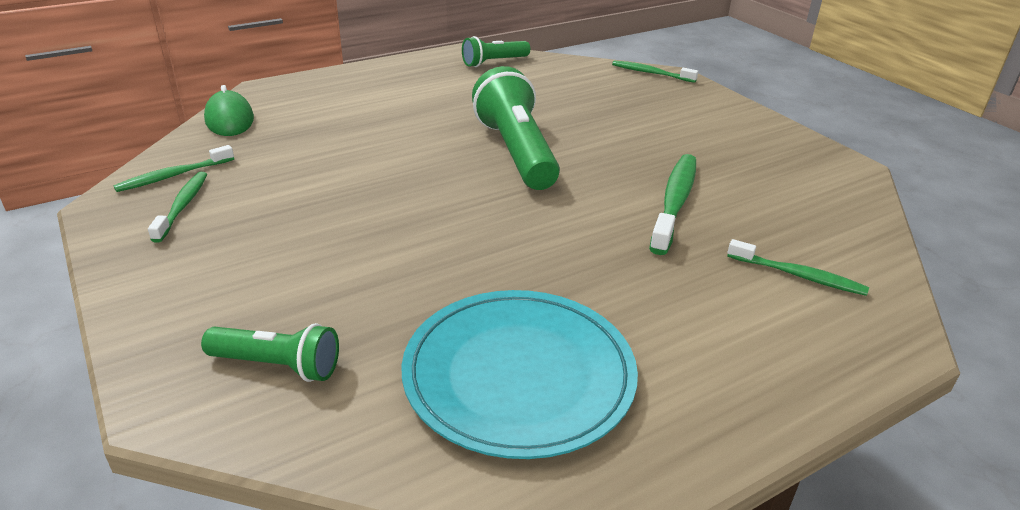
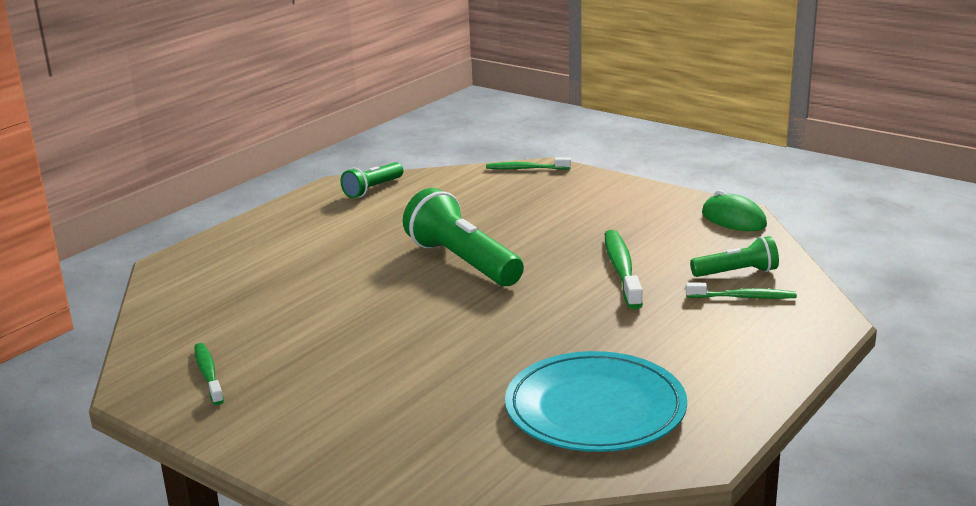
camera: 20 degrees left, 10 degrees down
(174, 176) = (170, 354): green toothbrush -> none
(229, 119) = (166, 297): green mouse -> green mouse (733, 219)
(278, 365) = (415, 451): green flashlight -> green flashlight (737, 272)

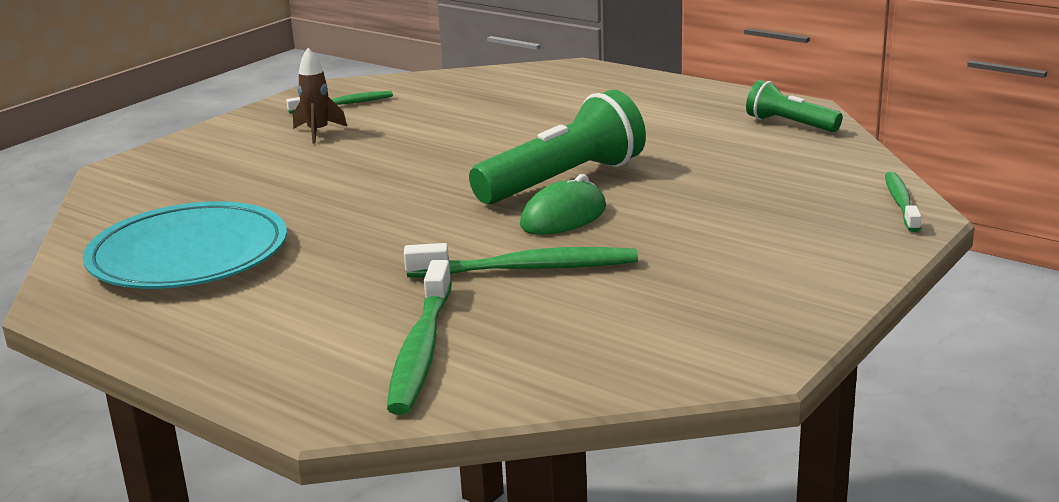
camera: 90 degrees right, 0 degrees up
(294, 380) = (318, 132): none -> brown rocket
(733, 219) = (716, 358): green mouse -> green mouse (563, 217)
(737, 272) = (505, 349): green flashlight -> none
(743, 297) = (421, 349): green toothbrush -> green toothbrush, size x1.58

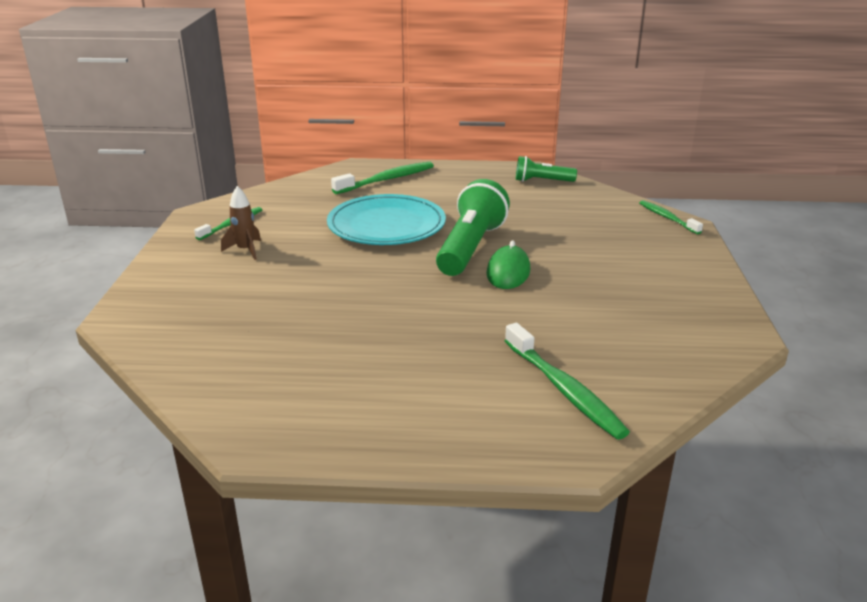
camera: 35 degrees left, 5 degrees up
(188, 254) = (294, 372): turquoise plate -> turquoise plate (386, 225)
(527, 269) = (540, 313): green toothbrush -> green toothbrush (386, 180)

